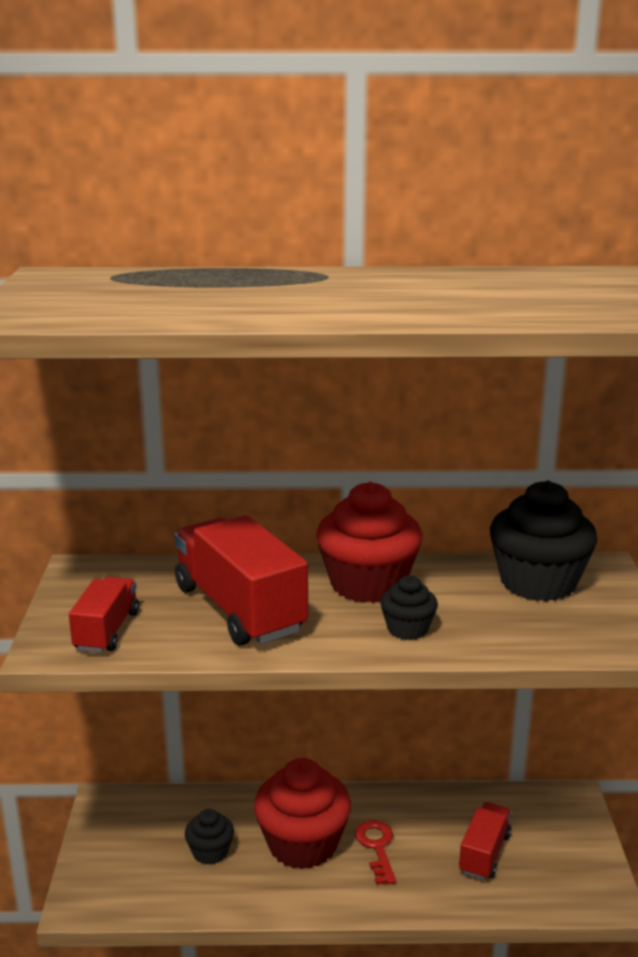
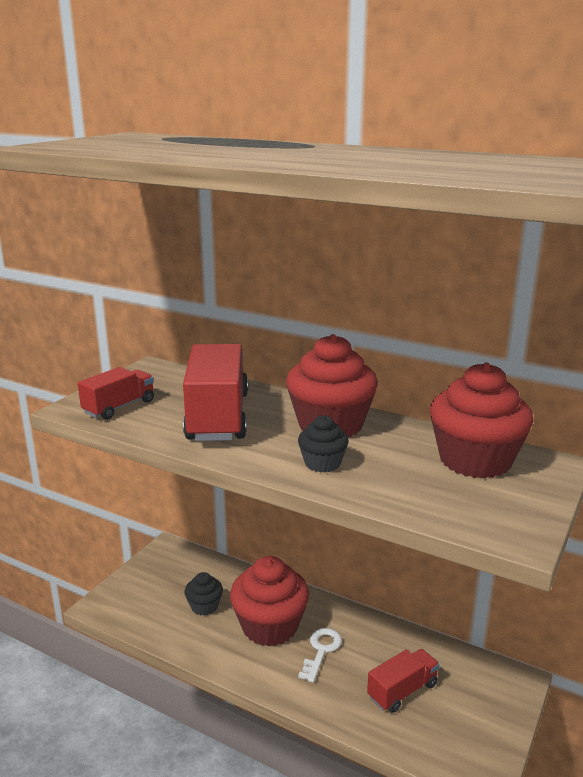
camera: 30 degrees right, 0 degrees up
(377, 847) = (321, 651): red key -> white key
(538, 582) = (475, 460): black cupcake -> red cupcake

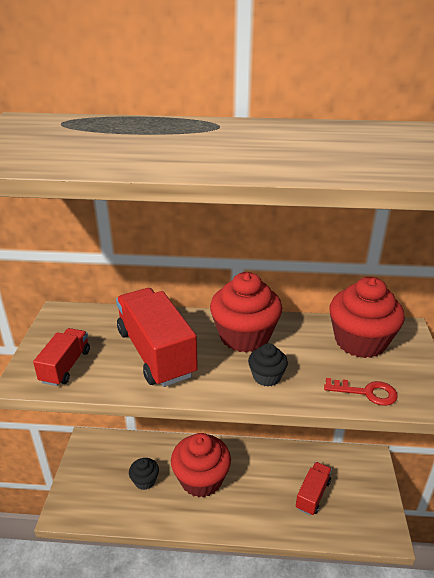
camera: 25 degrees left, 10 degrees up
(321, 651) = (246, 485): white key -> none
(435, 506) = (366, 392): none -> red key

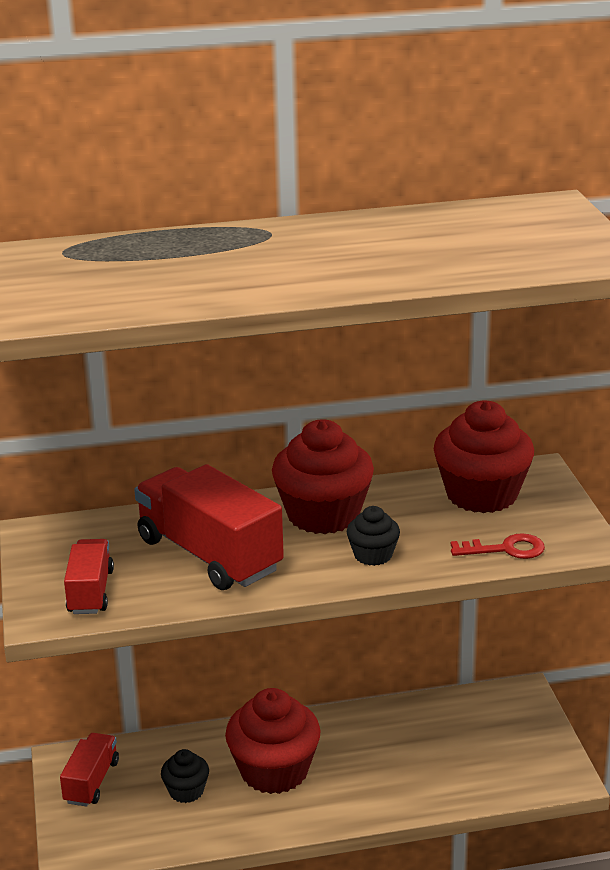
camera: 15 degrees left, 5 degrees down
(313, 494) = (448, 754): red truck -> red truck (91, 782)

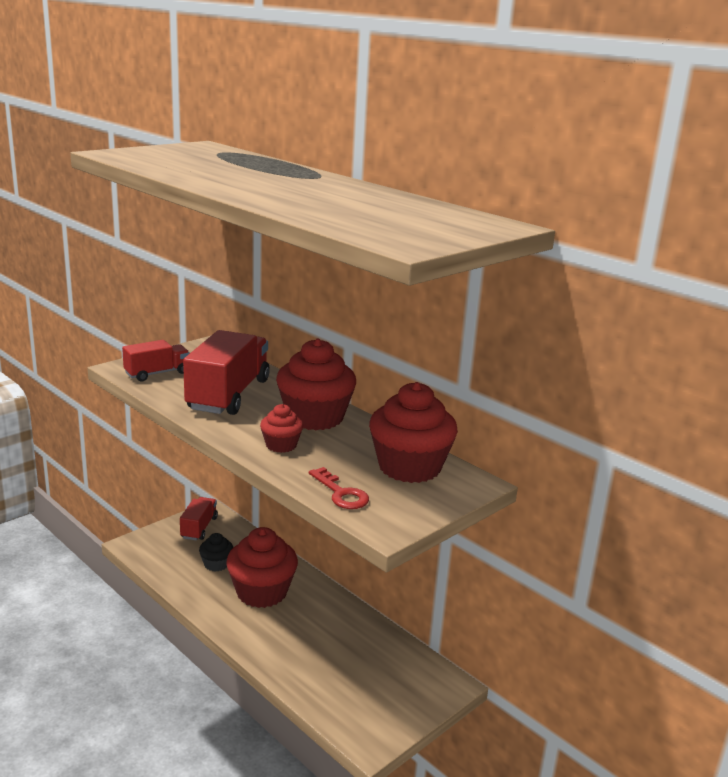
camera: 55 degrees right, 5 degrees down
(91, 782) = (199, 528): red truck -> red truck turned 60 degrees counterclockwise
(373, 555) = (281, 445): black cupcake -> red cupcake

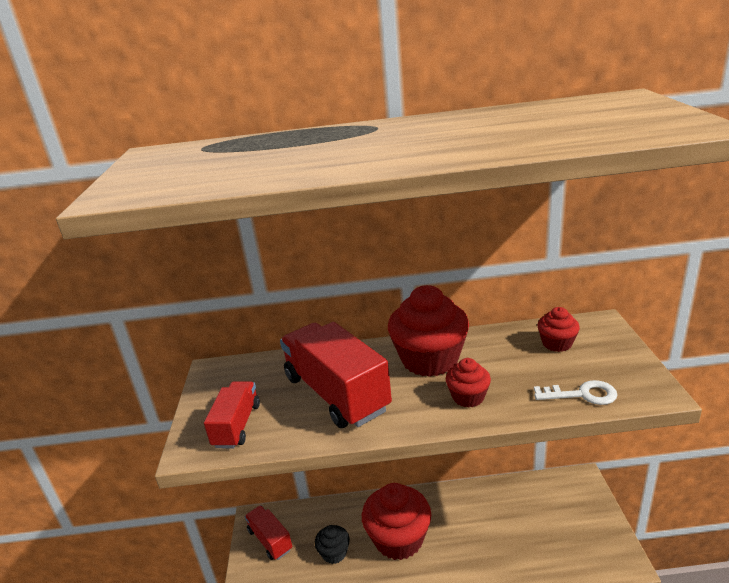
camera: 45 degrees left, 5 degrees up
(341, 493) = (582, 394): red key -> white key
(409, 467) = (557, 343): red cupcake -> red cupcake, size x0.51

